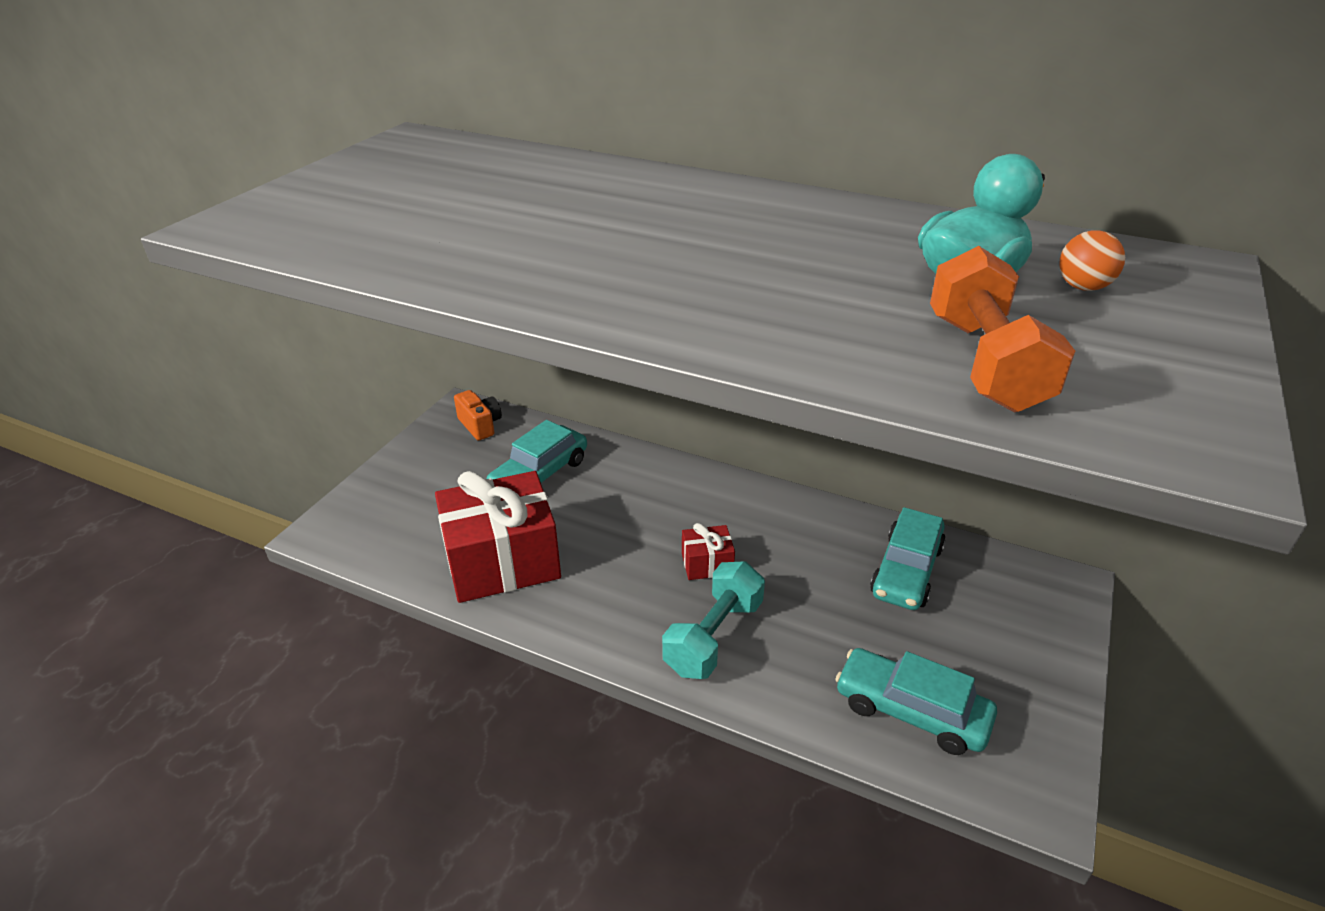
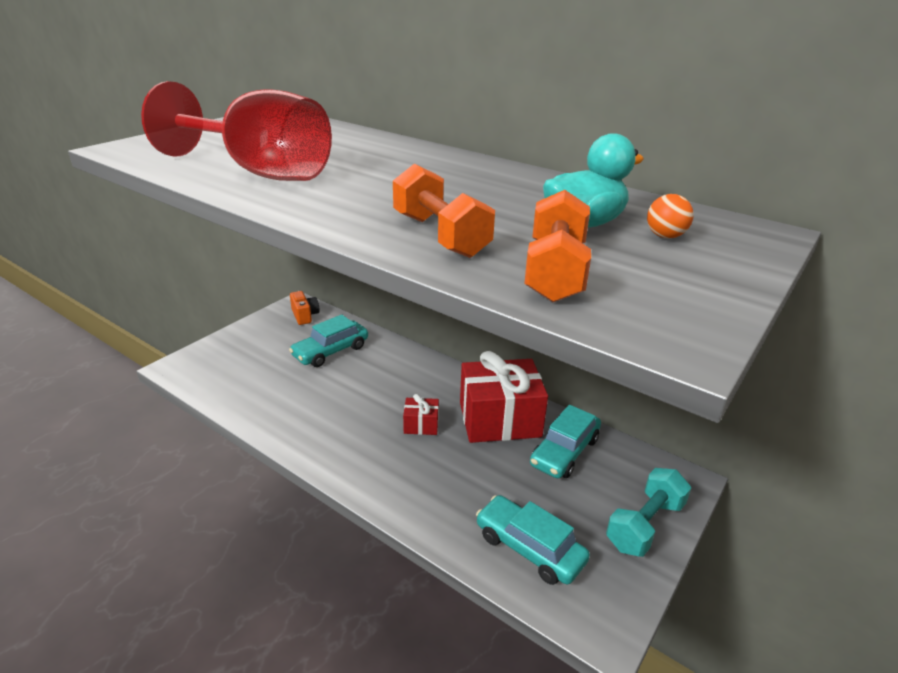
camera: 10 degrees right, 5 degrees down
(470, 246) = (260, 172): none -> red goblet
(502, 561) = (282, 402): red gift -> red gift (499, 419)
(714, 637) = (406, 473): turquoise dumbbell -> turquoise dumbbell (645, 525)
(798, 324) = (440, 236): none -> orange dumbbell

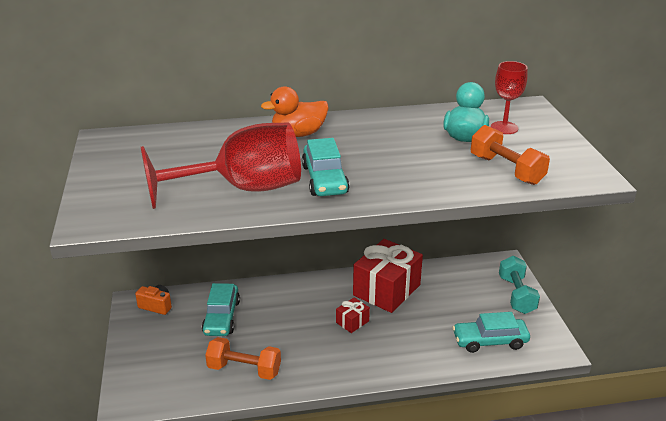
camera: 45 degrees left, 0 degrees up
(413, 158) = (298, 134): none -> orange duck
(440, 236) = (429, 177): orange dumbbell -> orange dumbbell (244, 369)
(564, 452) = (440, 285): turquoise car -> turquoise car (324, 179)
(665, 236) = (504, 128): orange ball -> red goblet

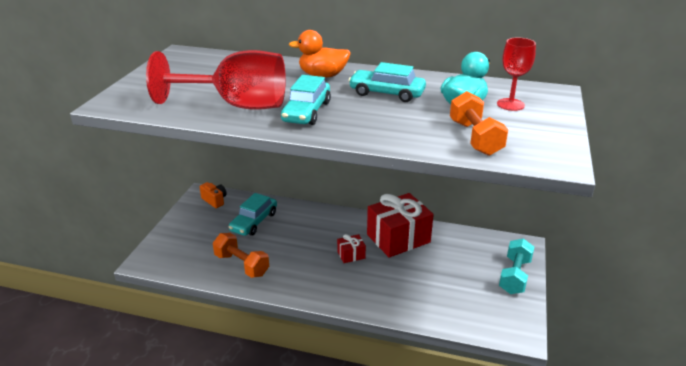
camera: 25 degrees right, 0 degrees up
(490, 341) = (460, 307): turquoise car -> turquoise car (387, 93)

